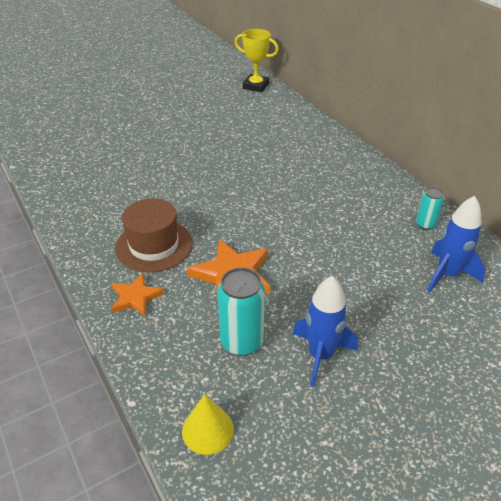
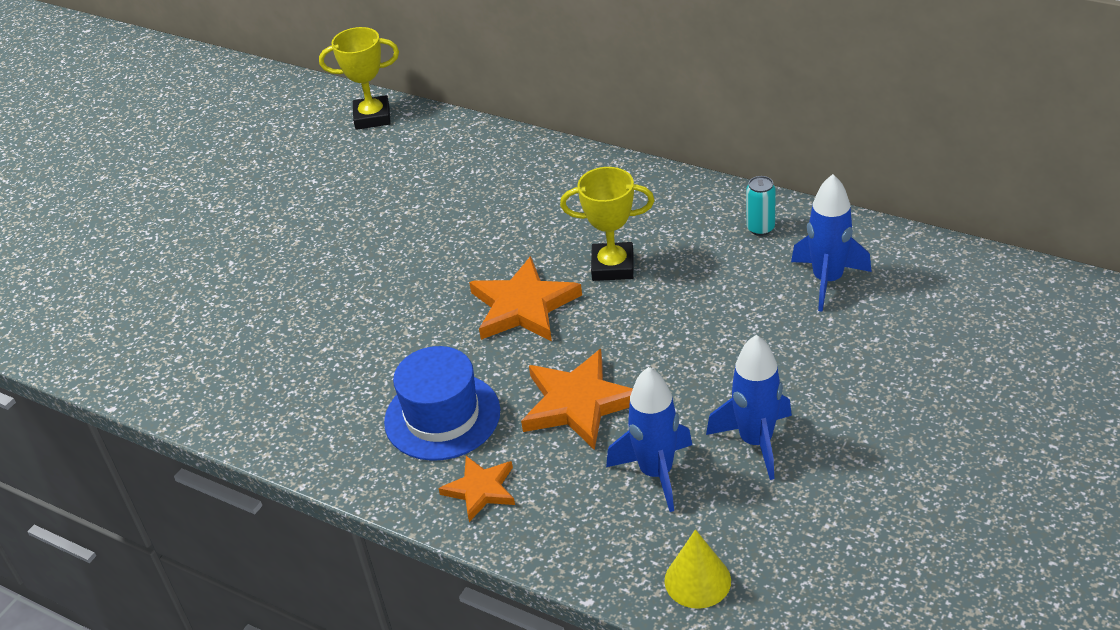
camera: 25 degrees left, 0 degrees up
(154, 245) = (442, 416): brown hat -> blue hat
(242, 342) = (656, 473): turquoise can -> blue rocket
(249, 207) = (523, 306): none -> orange star
(317, 207) = (612, 266): none -> yellow trophy

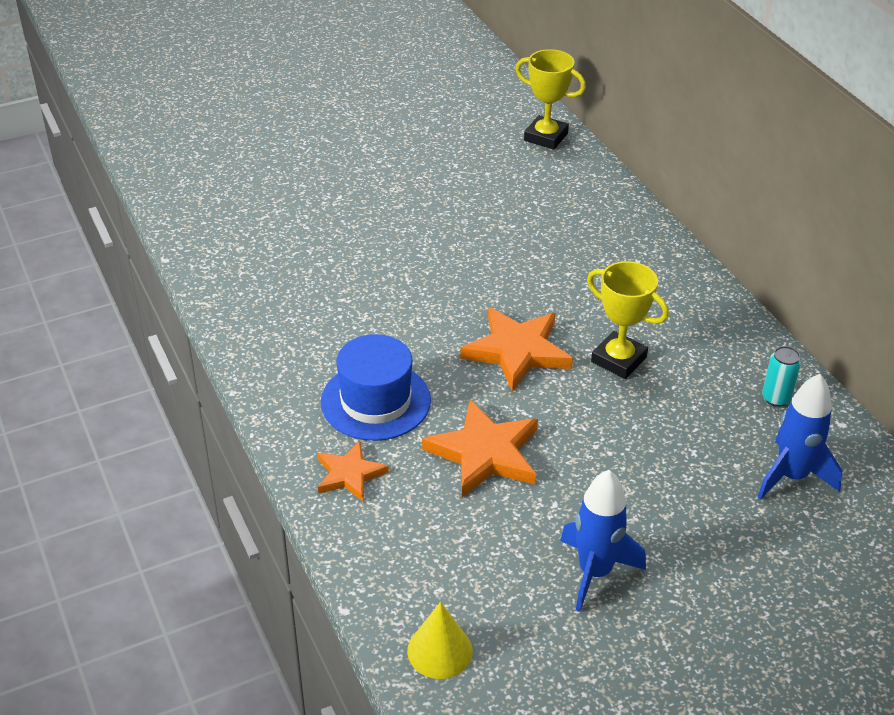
camera: 30 degrees right, 0 degrees up
(656, 473) = (491, 546): blue rocket -> none

